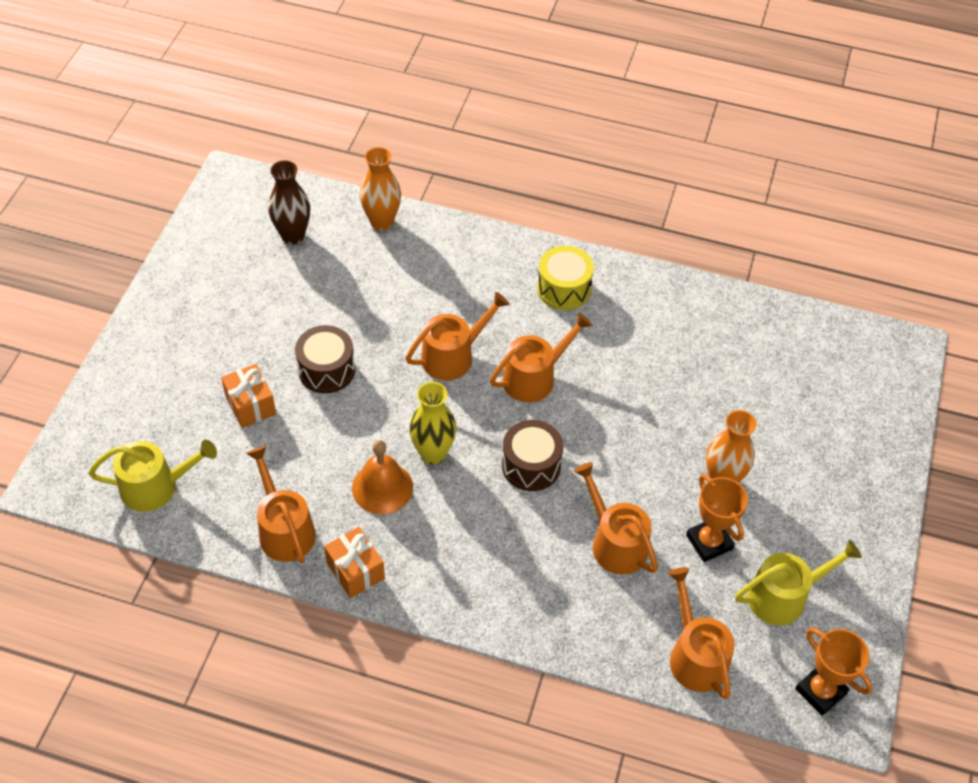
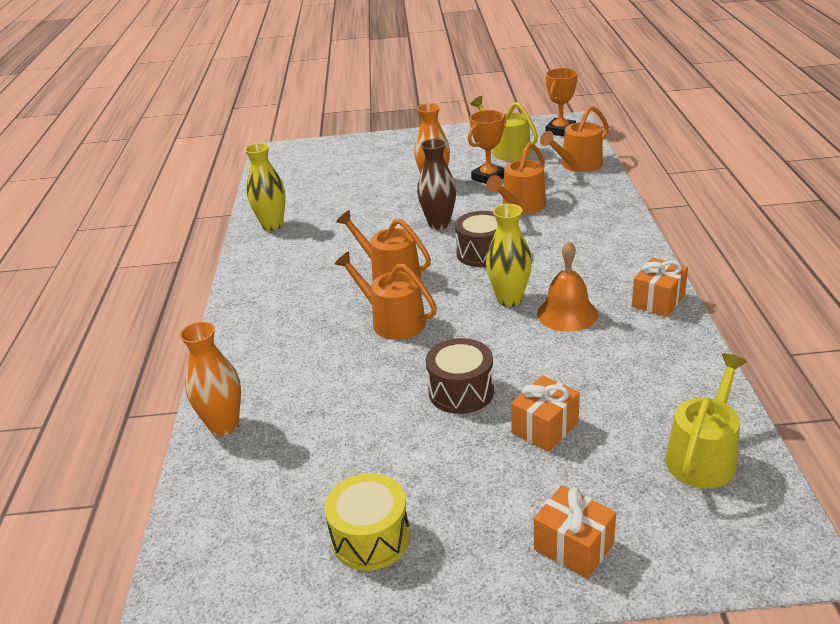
camera: 105 degrees left, 20 degrees down
(138, 373) = (573, 547): none -> orange gift
(156, 487) = (703, 456): yellow watering can -> yellow watering can turned 60 degrees clockwise
(284, 529) = (661, 351): orange watering can -> none
(293, 236) = (272, 494): brown vase -> brown vase (439, 224)
(564, 289) = (277, 286): yellow drum -> yellow drum (370, 538)
(694, 308) = (272, 225): none -> yellow vase

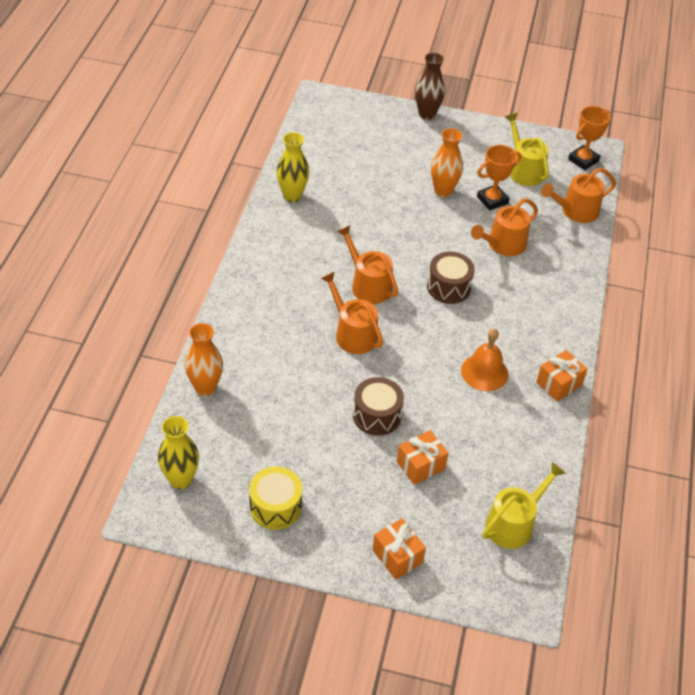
camera: 10 degrees right, 15 degrees up
(439, 224) = (427, 242): brown vase -> brown vase (427, 114)
(509, 299) = (448, 343): yellow vase -> yellow vase (180, 480)

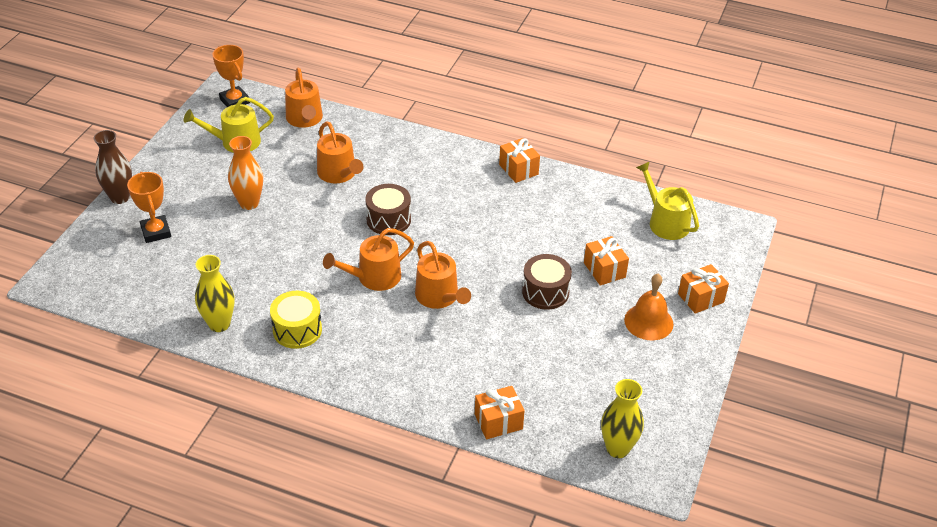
camera: 80 degrees left, 5 degrees down
(205, 387) = (498, 421): orange vase -> orange gift
(275, 507) = (650, 376): yellow drum -> yellow drum (297, 330)
(353, 334) = (439, 297): orange watering can -> orange watering can turned 90 degrees counterclockwise
(484, 372) = (500, 213): orange bell -> orange bell (648, 322)
(492, 200) = (273, 171): orange trophy -> orange trophy (156, 232)

